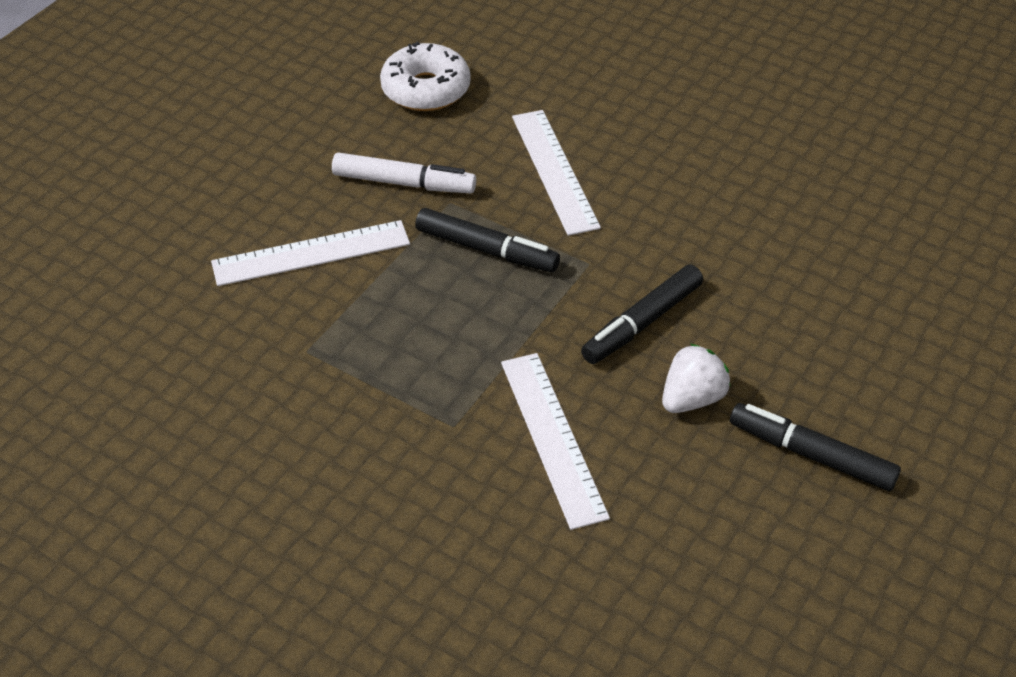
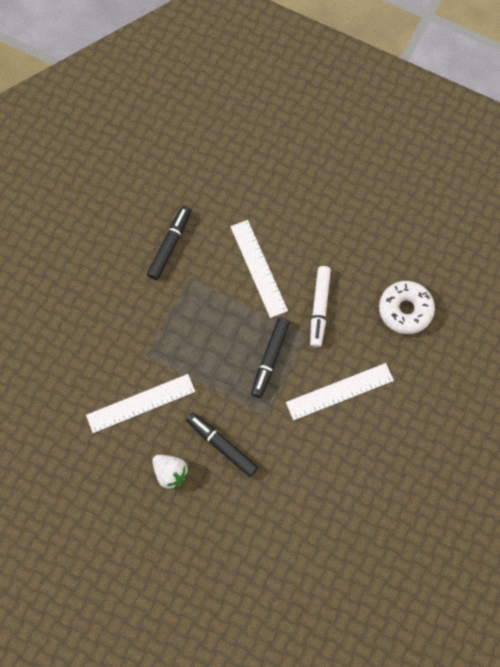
camera: 85 degrees right, 25 degrees up
(811, 454) = (137, 533): black marker -> black marker (170, 245)

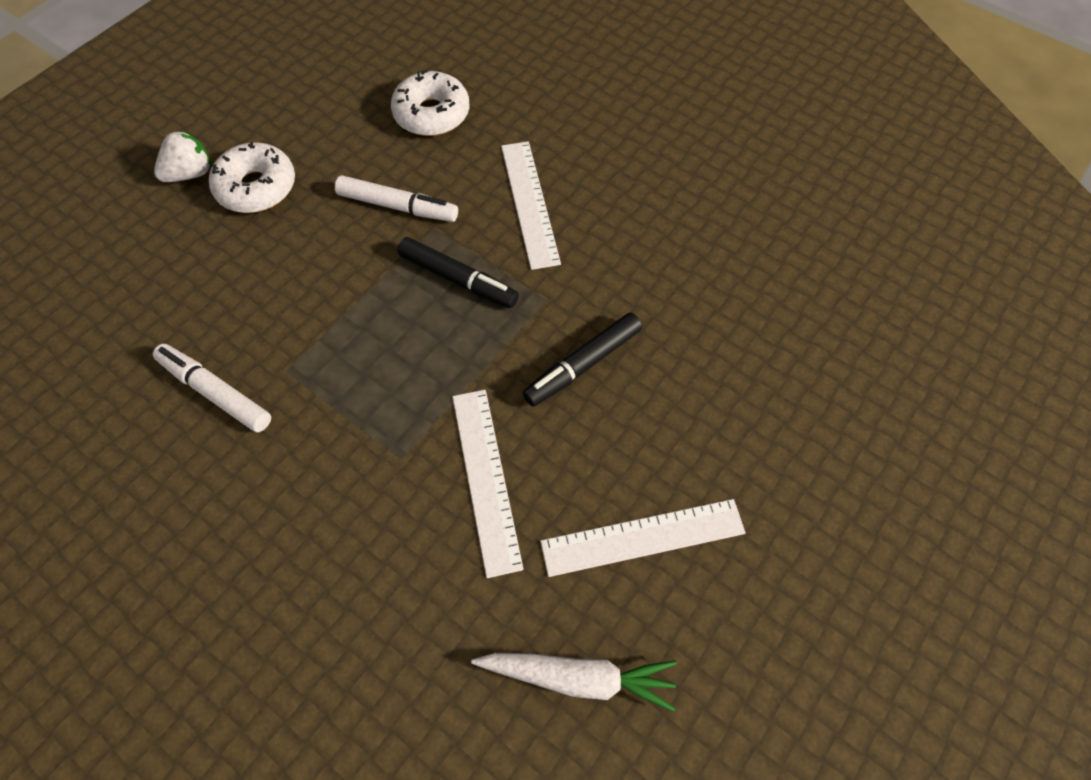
camera: 80 degrees left, 10 degrees down
(42, 470) = (578, 677): none -> white carrot
(170, 245) = (216, 392): black marker -> white marker
(170, 472) = (615, 447): white strawberry -> white strawberry (191, 174)
(258, 268) = (307, 272): white ruler -> white ruler (643, 537)
(317, 218) = (257, 187): none -> white donut

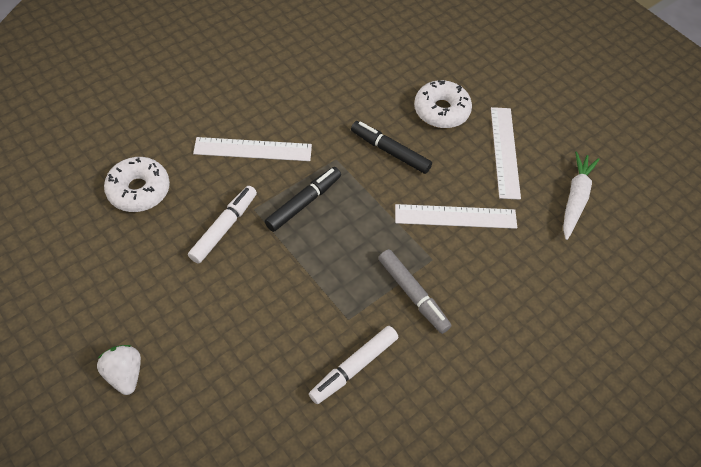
camera: 80 degrees left, 5 degrees down
(257, 187) = (163, 323): white donut -> white donut (441, 110)
(336, 443) = (413, 294): none -> grey marker
(583, 364) = (390, 151): black marker -> black marker turned 150 degrees clockwise

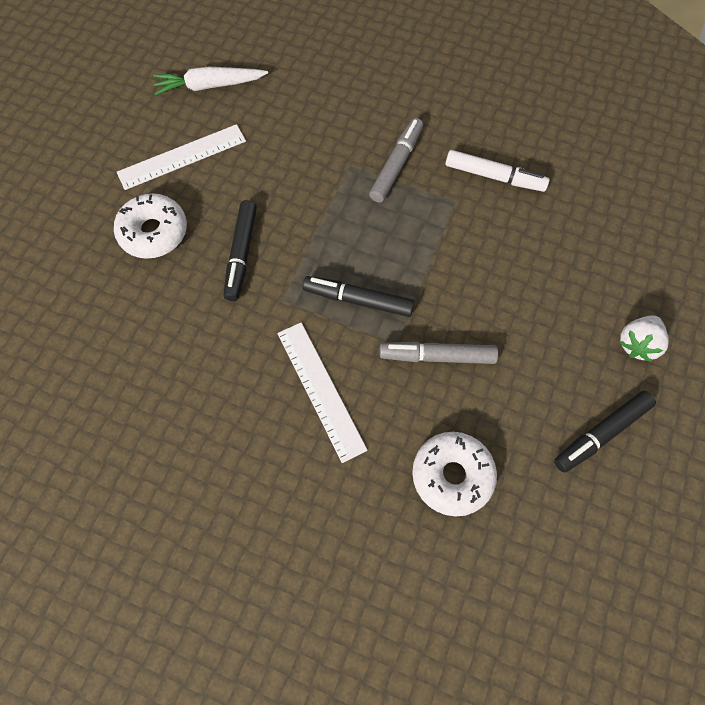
camera: 115 degrees left, 10 degrees up
(86, 297) = (601, 433): none -> black marker
(224, 228) = (437, 356): white marker -> grey marker
(455, 217) = (290, 166): white ruler -> none

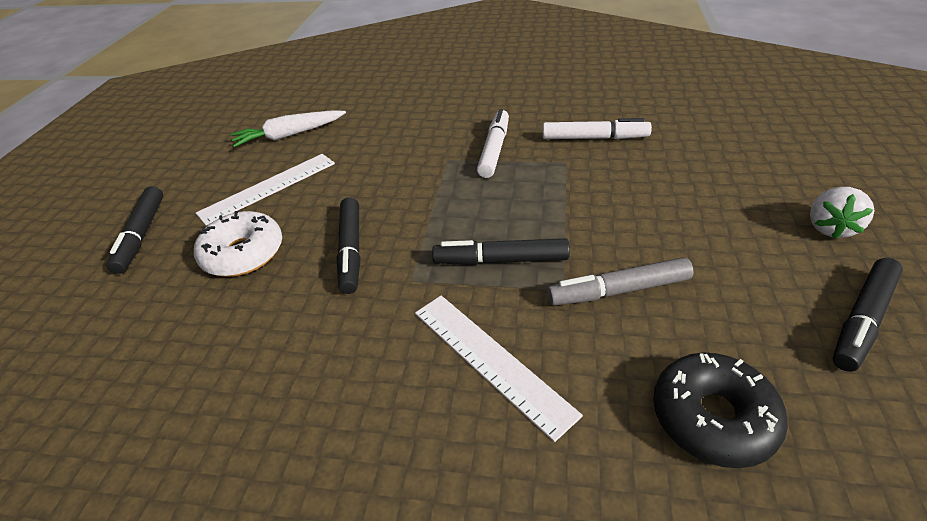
camera: 10 degrees left, 25 degrees down
(70, 185) = (141, 235): none -> black marker
(396, 165) = (494, 149): grey marker -> white marker
(452, 475) = (712, 417): white donut -> black donut

